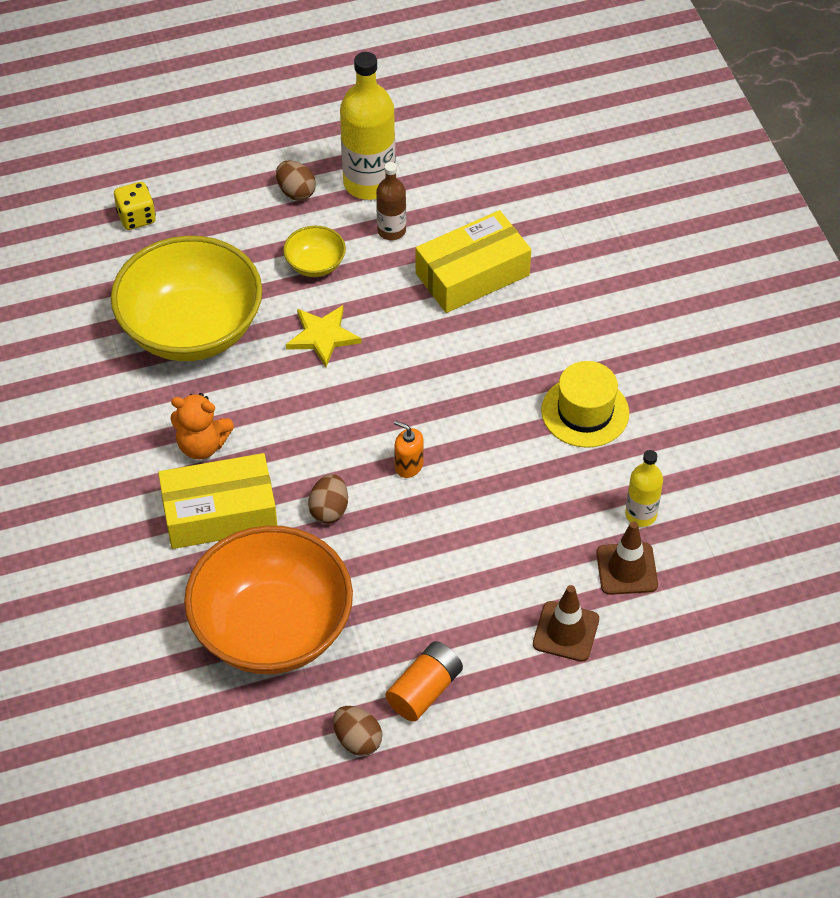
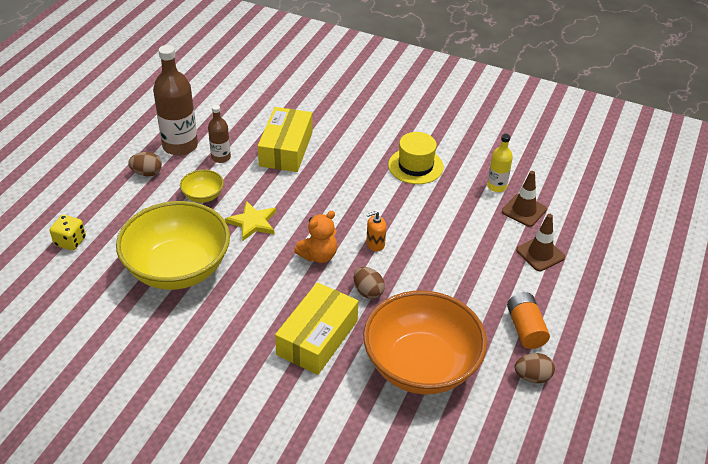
camera: 50 degrees left, 10 degrees down
(202, 445) = (262, 315): orange teddy bear -> orange teddy bear (318, 255)
(369, 183) = (180, 146): yellow bottle -> brown bottle

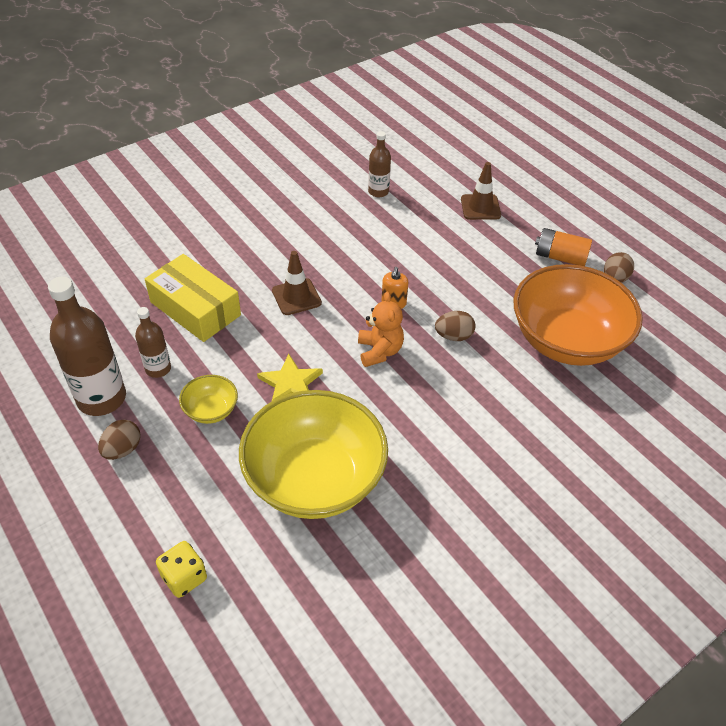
camera: 60 degrees left, 5 degrees up
(317, 337) = (491, 399): yellow box -> none
(415, 166) = (307, 228): yellow hat -> none
(496, 186) = (378, 191): yellow bottle -> brown bottle
(524, 210) = (421, 191): brown traffic cone -> brown traffic cone (296, 297)

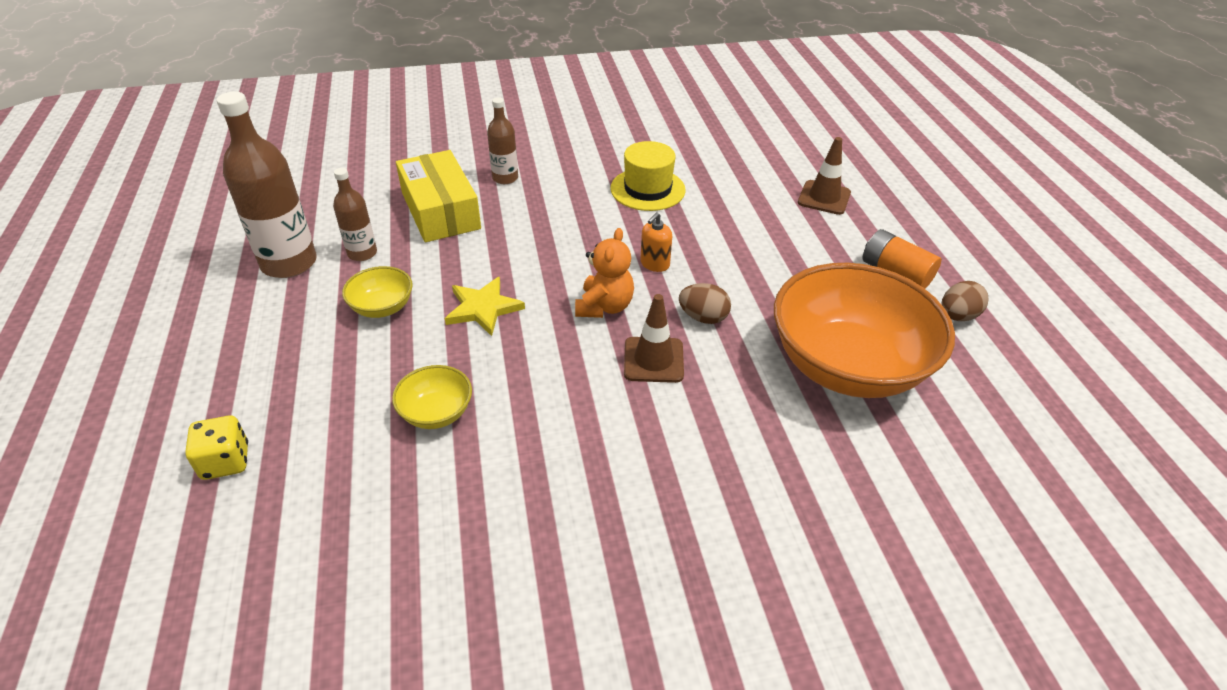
camera: 25 degrees right, 5 degrees down
(122, 449) = (269, 315): brown egg -> none
(296, 297) = (551, 228): brown traffic cone -> brown traffic cone (653, 360)
(315, 479) = (436, 413): yellow bowl -> yellow bowl, size x0.43
(348, 238) = (647, 189): none -> yellow hat
(378, 191) = (712, 155): brown bottle -> brown bottle (505, 178)

